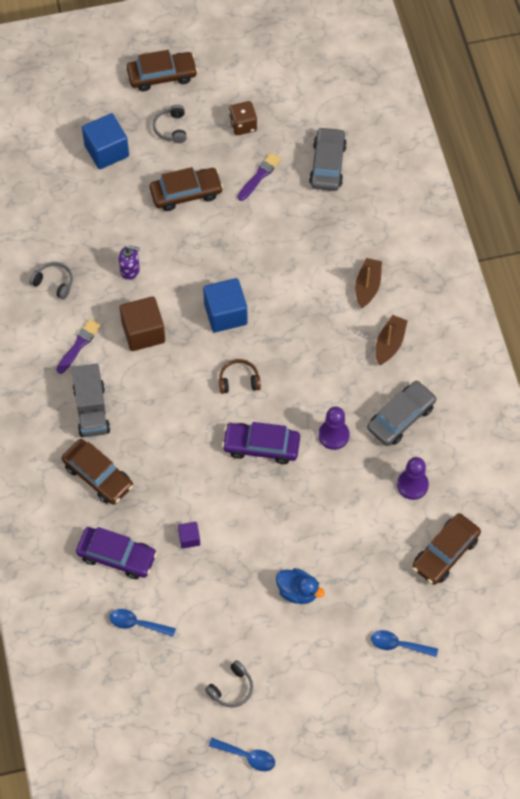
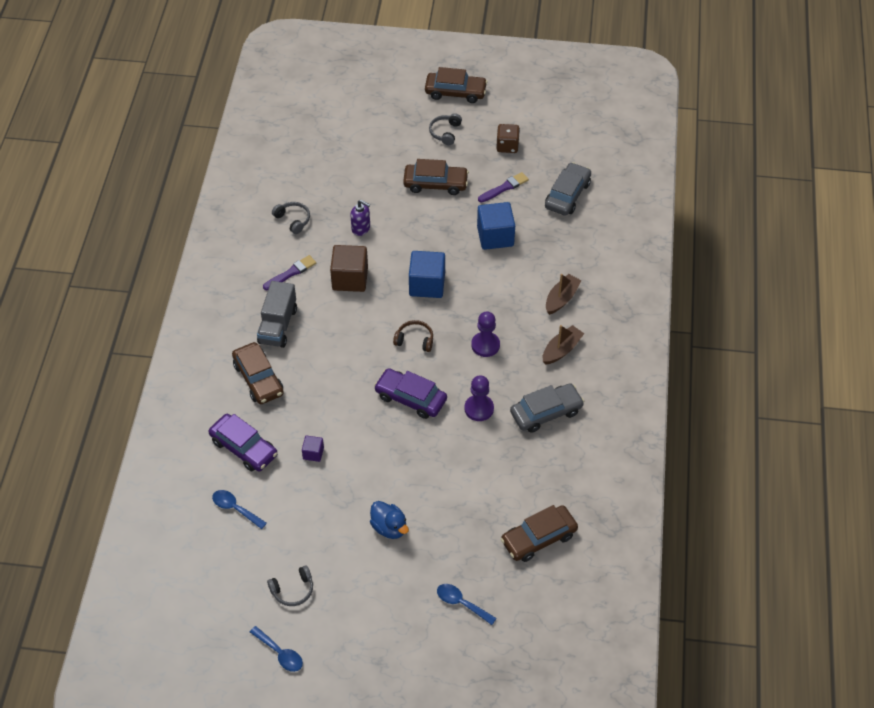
camera: 20 degrees right, 10 degrees down
(106, 151) = (383, 135): blue cube -> blue cube (495, 236)
(412, 485) = (532, 471): purple pawn -> purple pawn (485, 345)

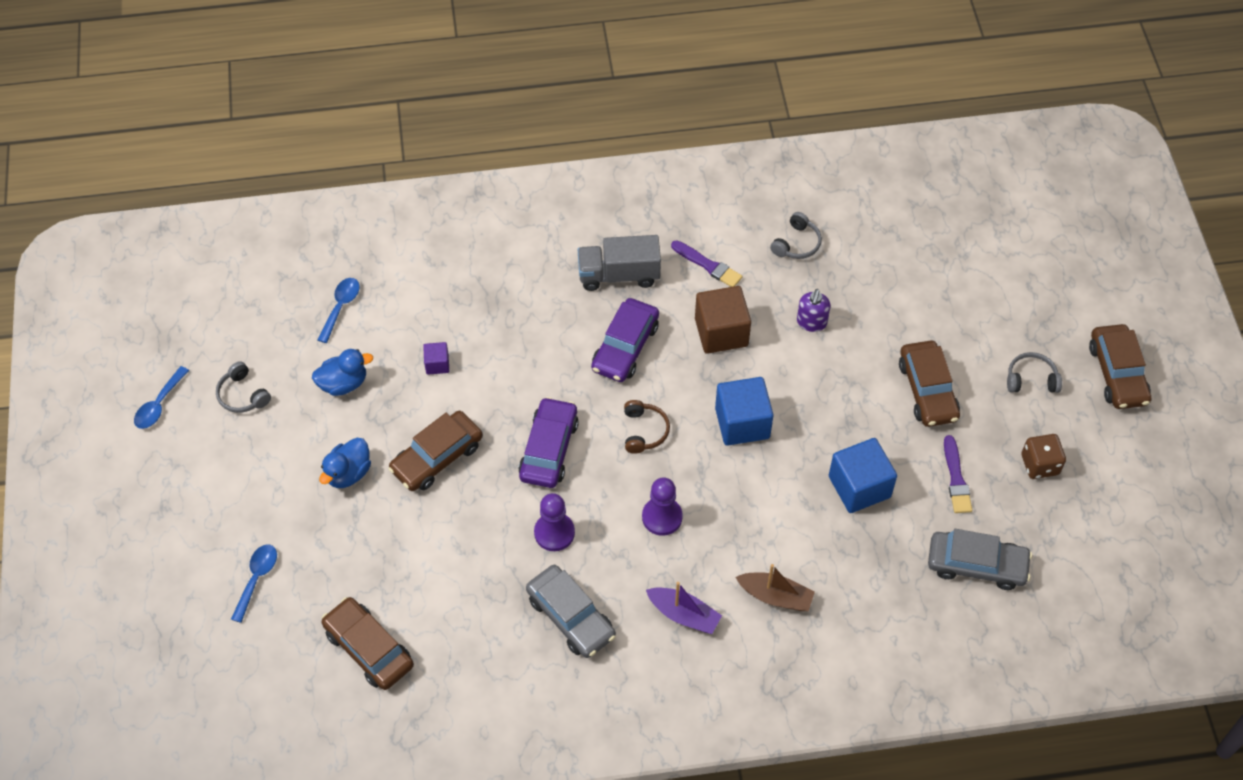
camera: 75 degrees right, 5 degrees up
(244, 448) = (427, 291): purple car -> purple car (625, 347)
(258, 379) = (531, 277): brown car -> brown car (437, 457)
(308, 518) = (343, 383): none -> blue duck
(504, 188) = (956, 478): purple brush -> purple brush turned 45 degrees clockwise
(561, 350) = (683, 615): brown boat -> purple boat

